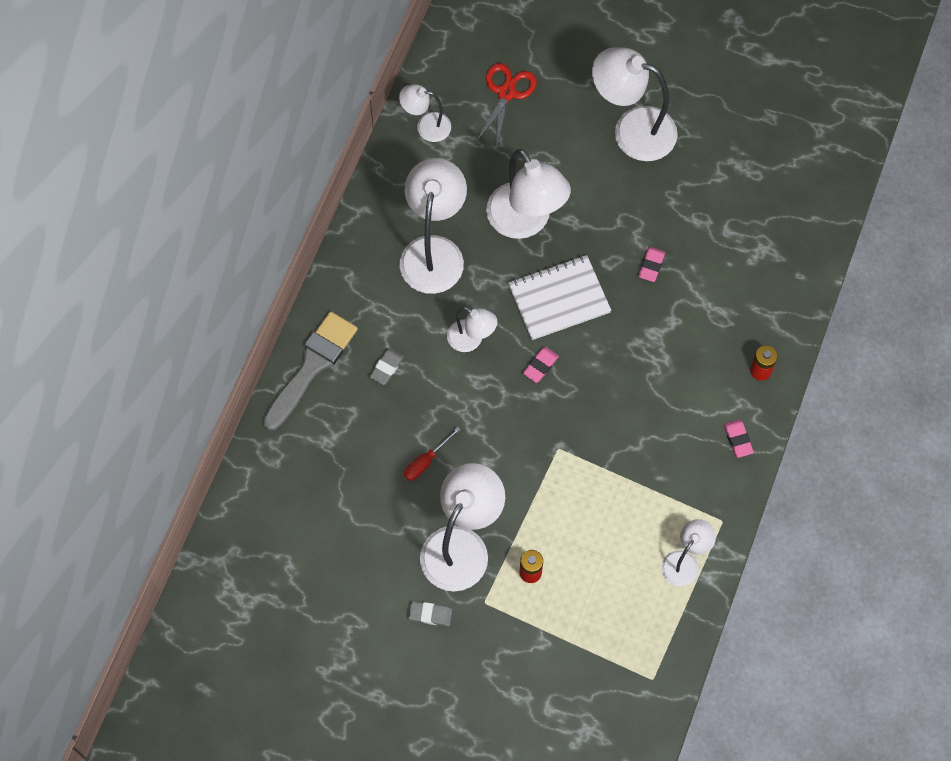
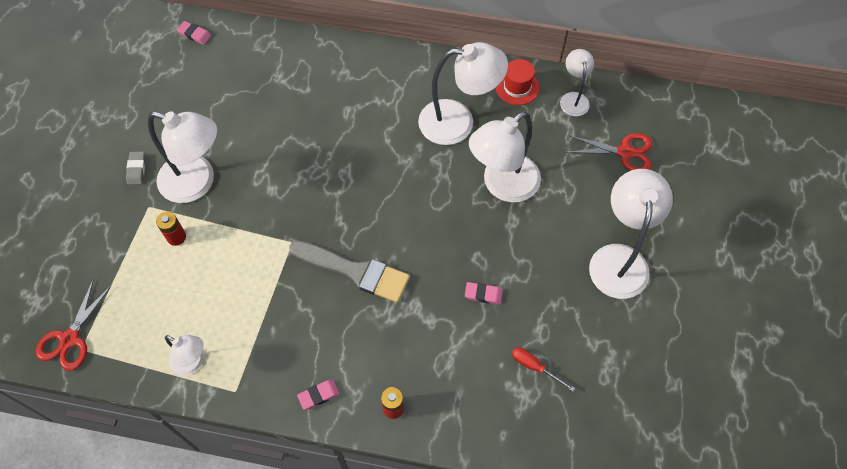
camera: 80 degrees right, 5 degrees down
(311, 366) = (340, 57): grey brush -> grey brush (355, 271)
(387, 367) = (347, 106): grey eraser -> none
(398, 180) = (517, 87): none -> red hat
(426, 461) = (268, 146): red screwdriver -> red screwdriver (534, 367)
(471, 340) = (382, 161): white lamp -> none
(540, 366) = (367, 217): pink eraser -> pink eraser (194, 34)
(559, 299) = (434, 222): white notebook -> none
(638, 691) = (70, 339): none -> red scissors

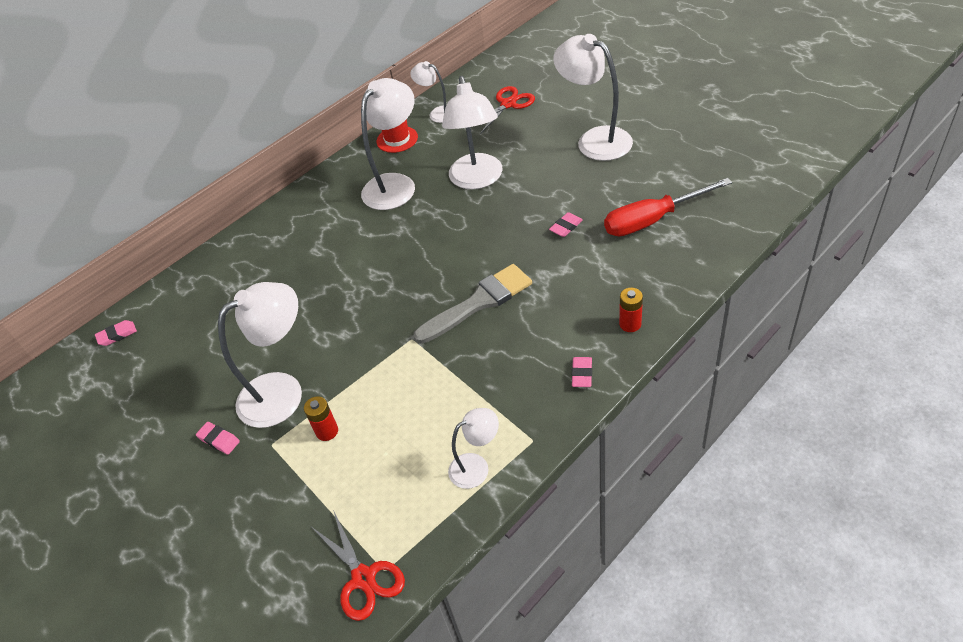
camera: 50 degrees left, 15 degrees down
(137, 169) = (219, 440): grey eraser -> pink eraser
(534, 367) = (652, 220): red screwdriver -> red screwdriver, size x2.09

